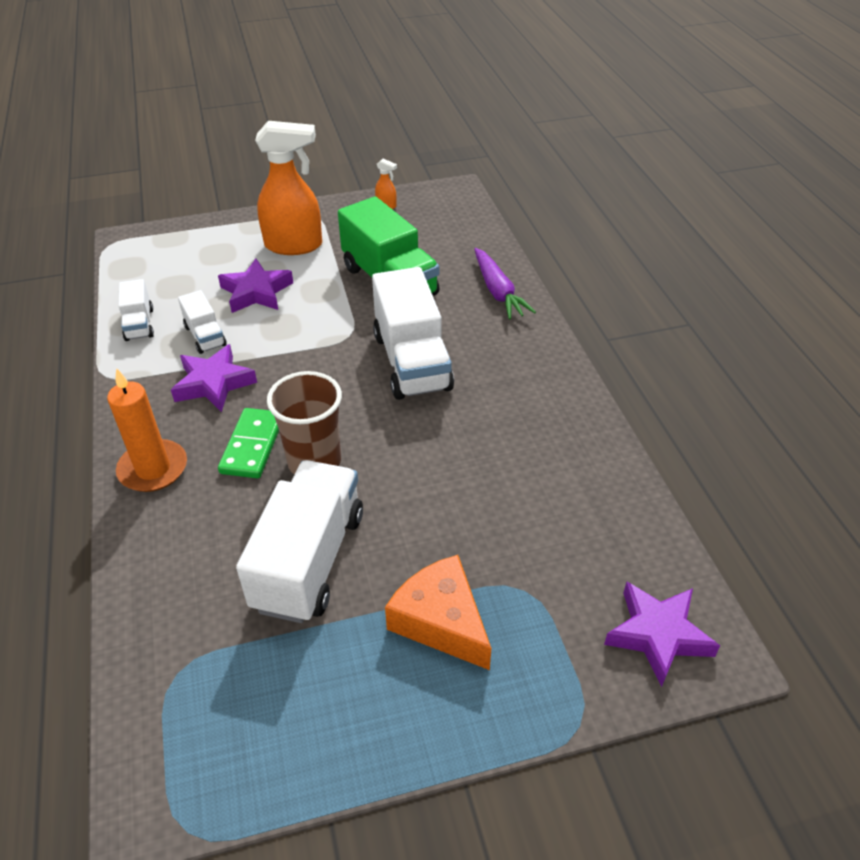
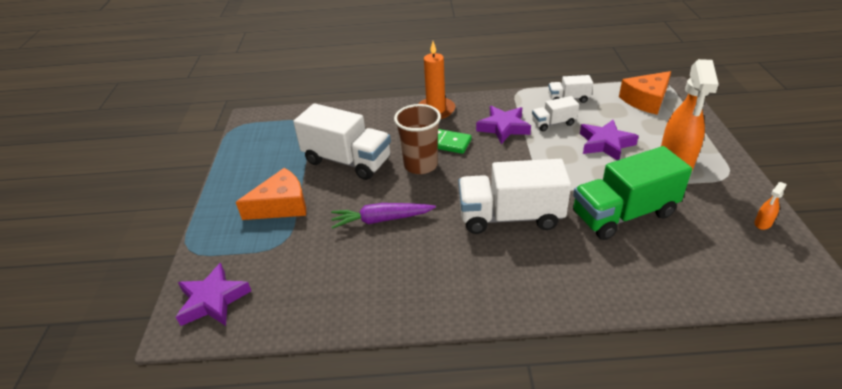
camera: 105 degrees right, 5 degrees down
(154, 259) = (646, 100): none -> orange cheese
(498, 291) = (609, 286): purple carrot -> purple carrot (381, 220)

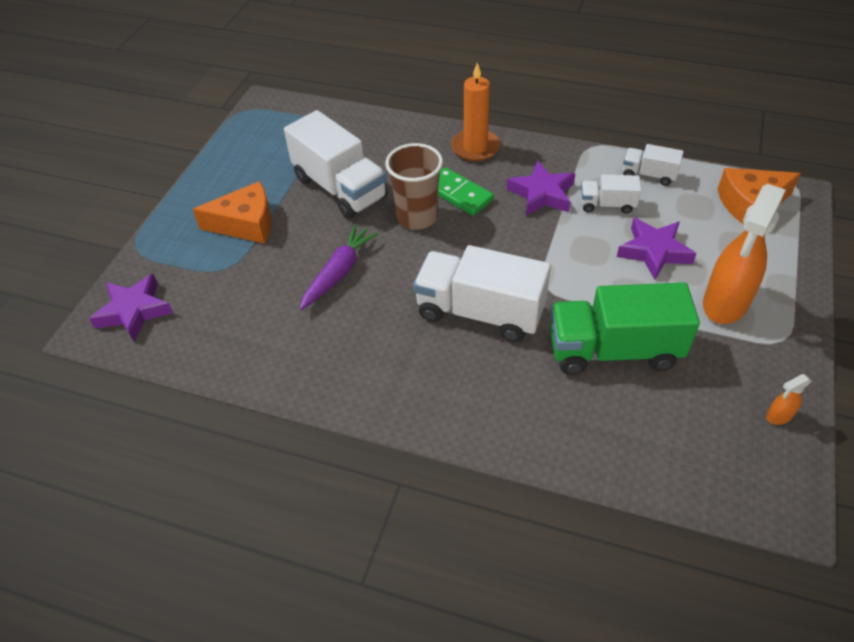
camera: 20 degrees right, 10 degrees up
(381, 220) = (339, 272): purple carrot -> purple carrot turned 105 degrees clockwise

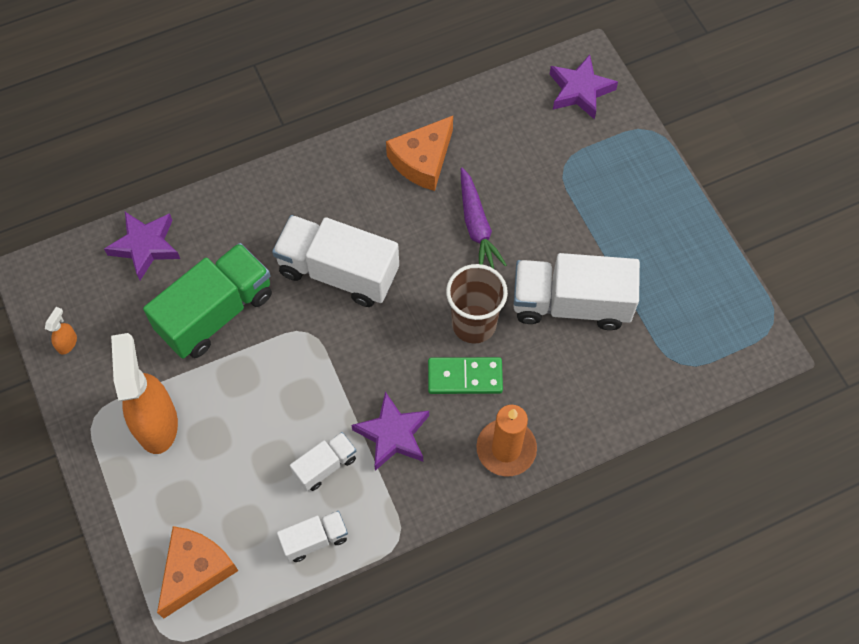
camera: 135 degrees right, 15 degrees up
(246, 224) = (600, 211): orange cheese -> orange cheese (422, 160)
(480, 312) = (338, 272): white truck -> white truck turned 135 degrees counterclockwise
(654, 251) = (247, 438): purple star -> purple star (145, 246)

